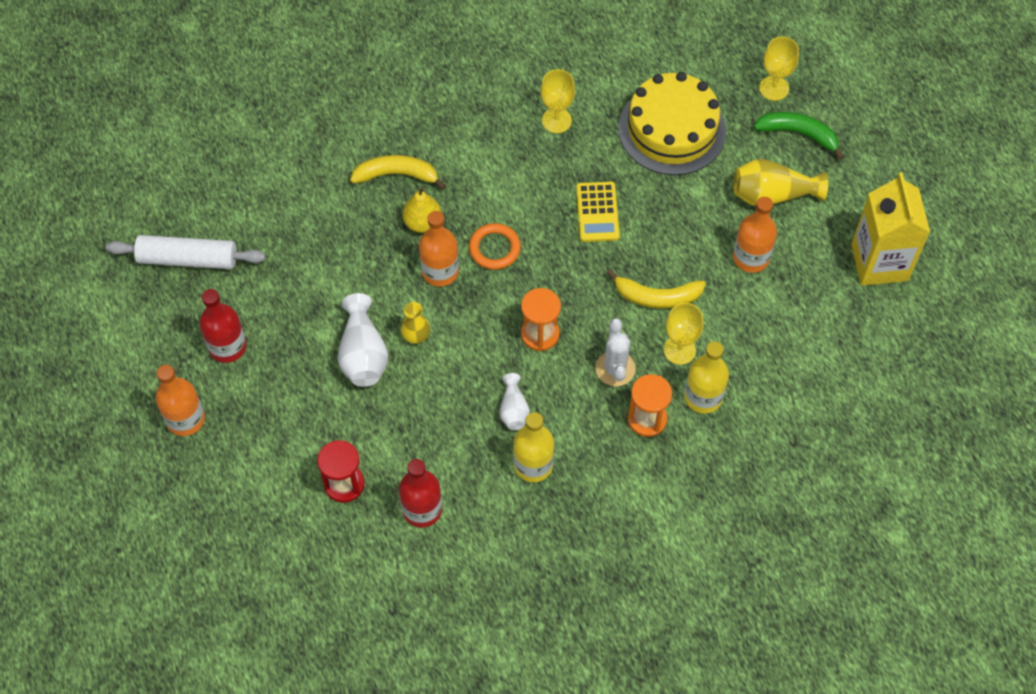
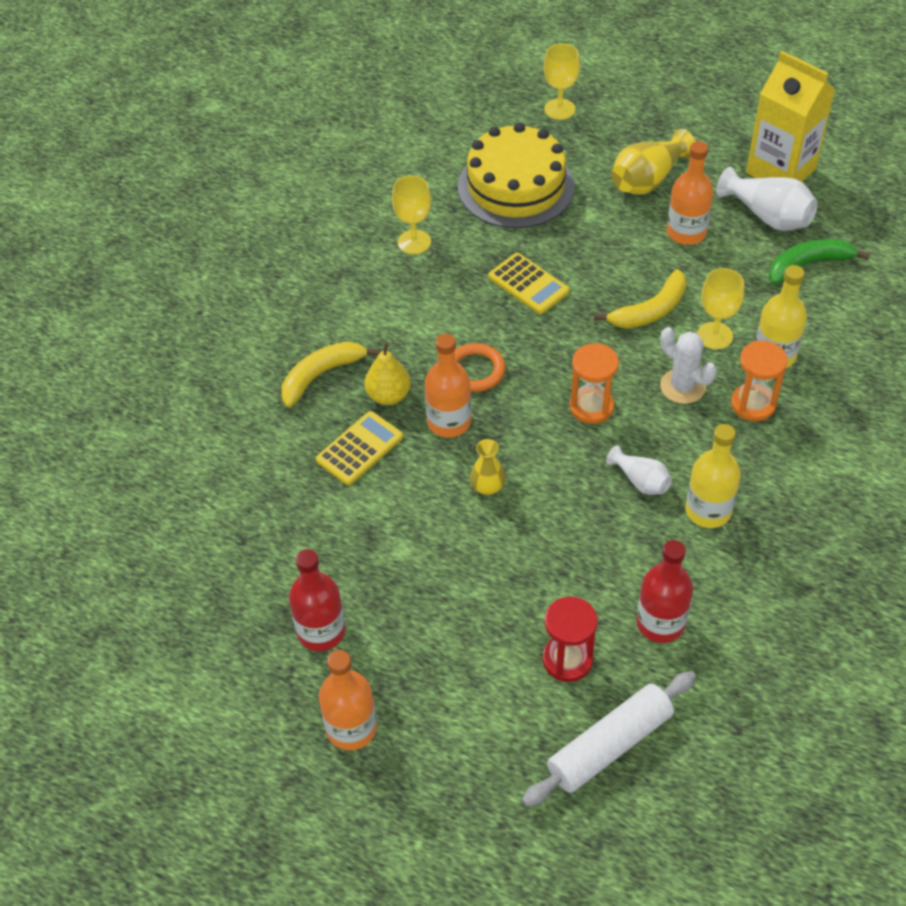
camera: 40 degrees left, 10 degrees down
(188, 259) = (194, 586): white rolling pin -> white rolling pin (609, 745)
(363, 354) = (458, 538): white vase -> white vase (767, 216)
(368, 246) = (359, 449): none -> yellow calculator
(799, 134) = (616, 127): green banana -> green banana (808, 265)

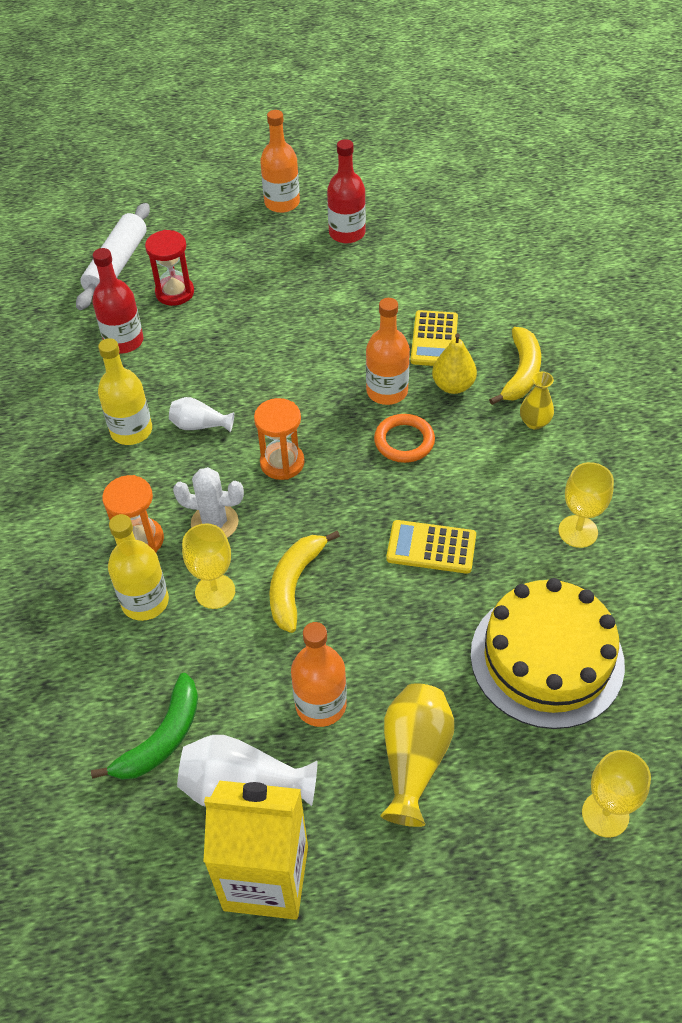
camera: 145 degrees right, 0 degrees up
(487, 487) = (315, 362): yellow vase -> yellow vase (534, 422)

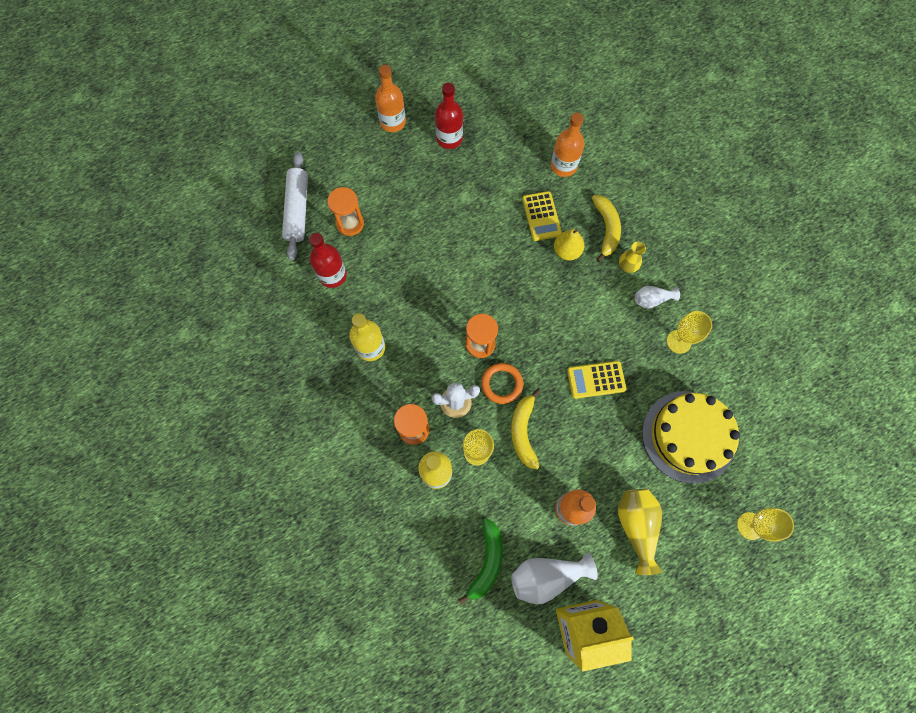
camera: 20 degrees left, 20 degrees up
(175, 292) = (350, 223): red hourglass -> orange hourglass
(200, 425) = (414, 330): white vase -> white vase (651, 300)
(387, 391) = (526, 268): orange bottle -> orange bottle (563, 166)
(404, 441) = (551, 304): orange ring -> orange ring (501, 384)

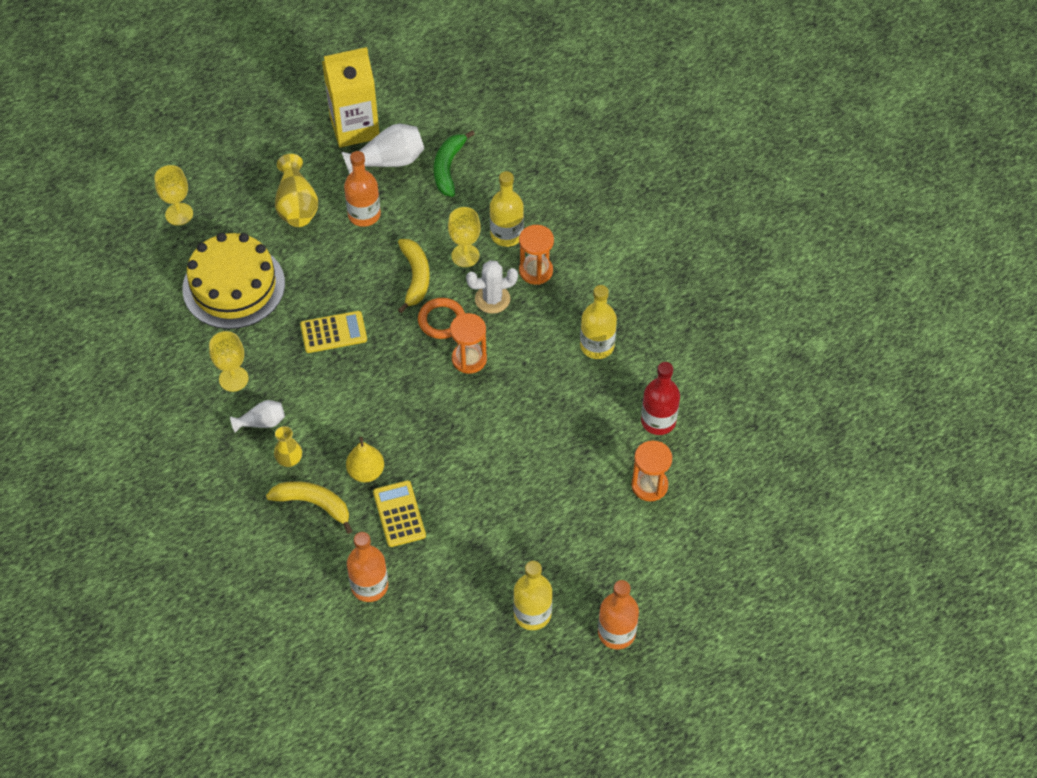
camera: 175 degrees right, 15 degrees down
(297, 210) = (721, 497): white rolling pin -> none
(449, 138) = (532, 614): red bottle -> yellow bottle
(606, 229) = (314, 504): yellow banana -> yellow banana turned 120 degrees clockwise

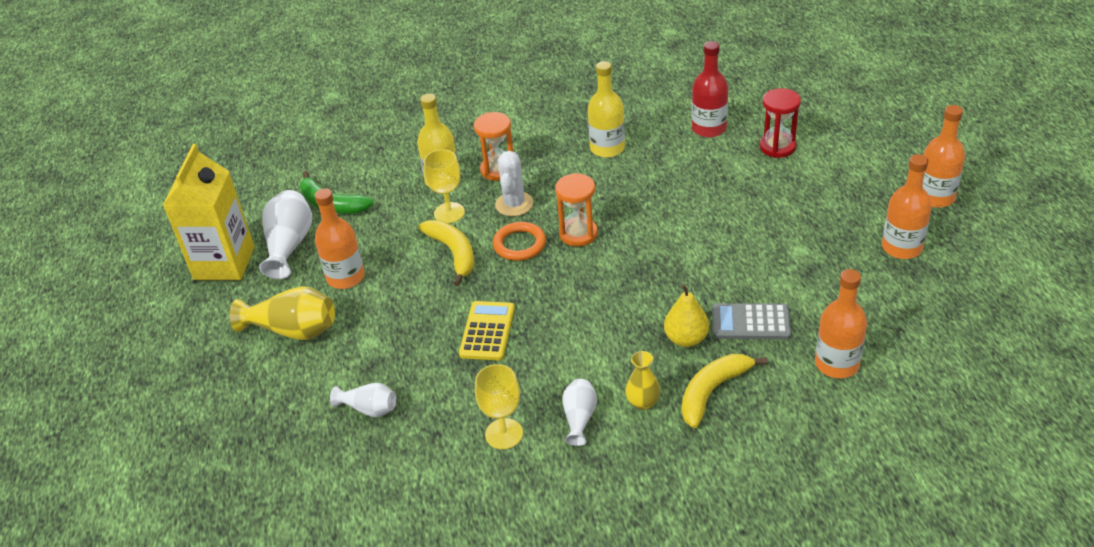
camera: 65 degrees left, 15 degrees down
(179, 214) = (225, 443): yellow goblet -> none
(233, 286) = (369, 409): yellow cake -> white vase
(399, 514) = (751, 322): yellow calculator -> grey calculator
(415, 277) = (453, 253): yellow banana -> yellow banana turned 45 degrees clockwise
(532, 614) = (901, 247): yellow bottle -> orange bottle
(649, 485) = (777, 147): orange hourglass -> red hourglass

